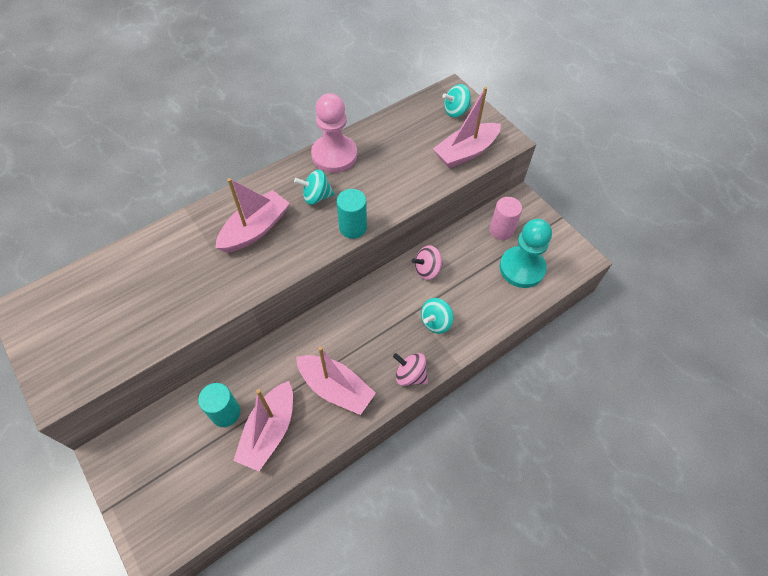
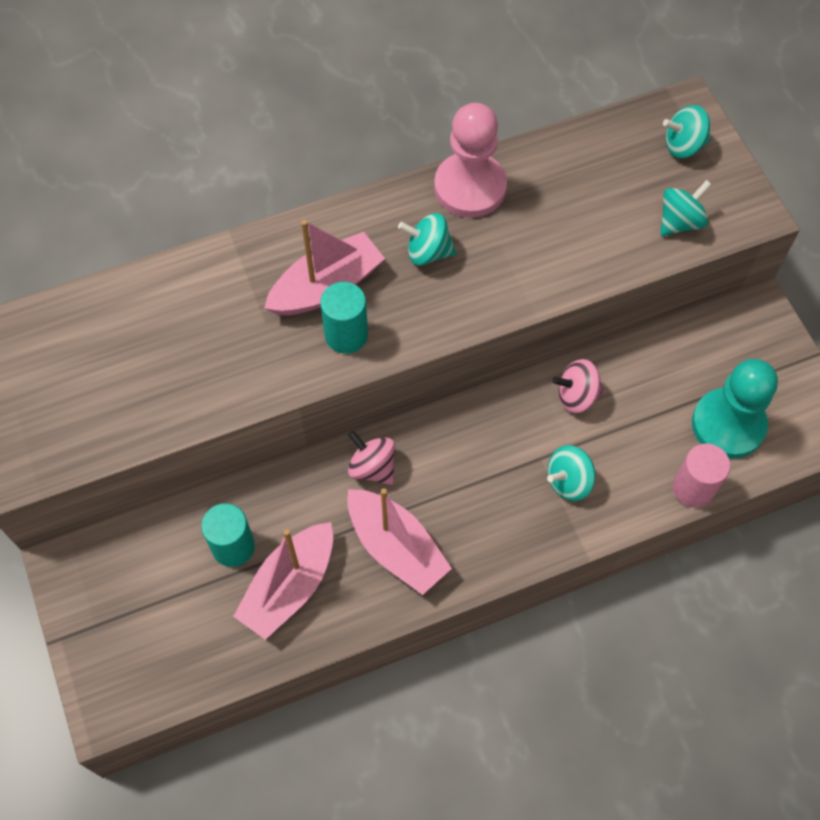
camera: 15 degrees right, 5 degrees up
(353, 227) = (472, 313): turquoise cylinder -> turquoise cylinder (346, 335)
(410, 375) = (510, 553): pink spinning top -> pink spinning top (372, 467)
(466, 152) = (680, 222): pink boat -> turquoise spinning top
(501, 230) = (713, 355): pink cylinder -> pink cylinder (693, 488)

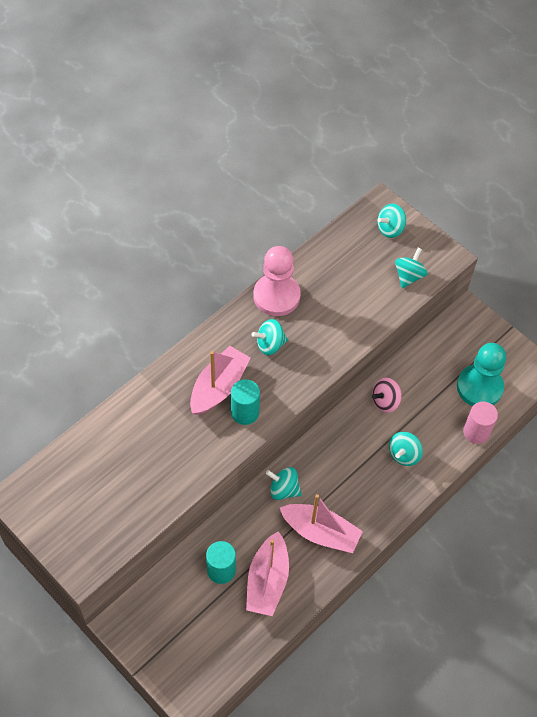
camera: 25 degrees left, 5 degrees down
(372, 467) = (283, 489): pink spinning top -> turquoise spinning top

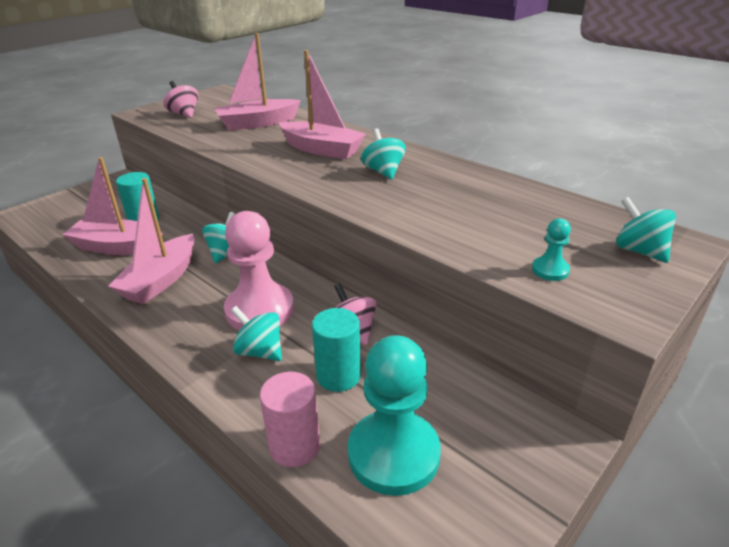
camera: 90 degrees right, 25 degrees down
(99, 521) = (184, 114): none -> pink spinning top
(141, 444) = (257, 123): none -> pink boat
(245, 412) = (288, 163): turquoise cylinder -> turquoise cylinder (338, 376)
(276, 296) = (458, 172): pink pawn -> pink pawn (259, 310)
(409, 276) = (550, 270): turquoise spinning top -> turquoise pawn

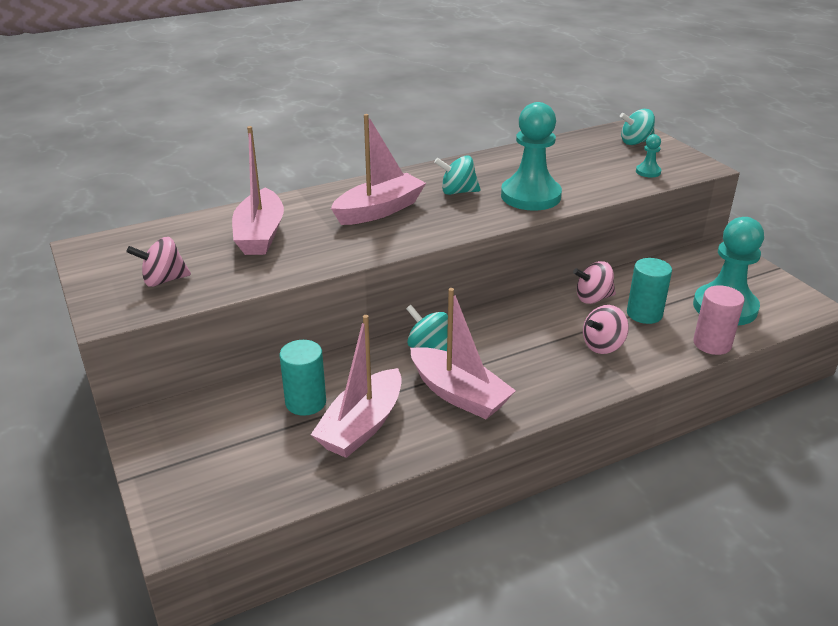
camera: 70 degrees left, 0 degrees up
(259, 310) = (543, 338): pink pawn -> none
(260, 351) = (603, 345): turquoise spinning top -> pink spinning top
(404, 205) = (530, 196): none -> turquoise pawn

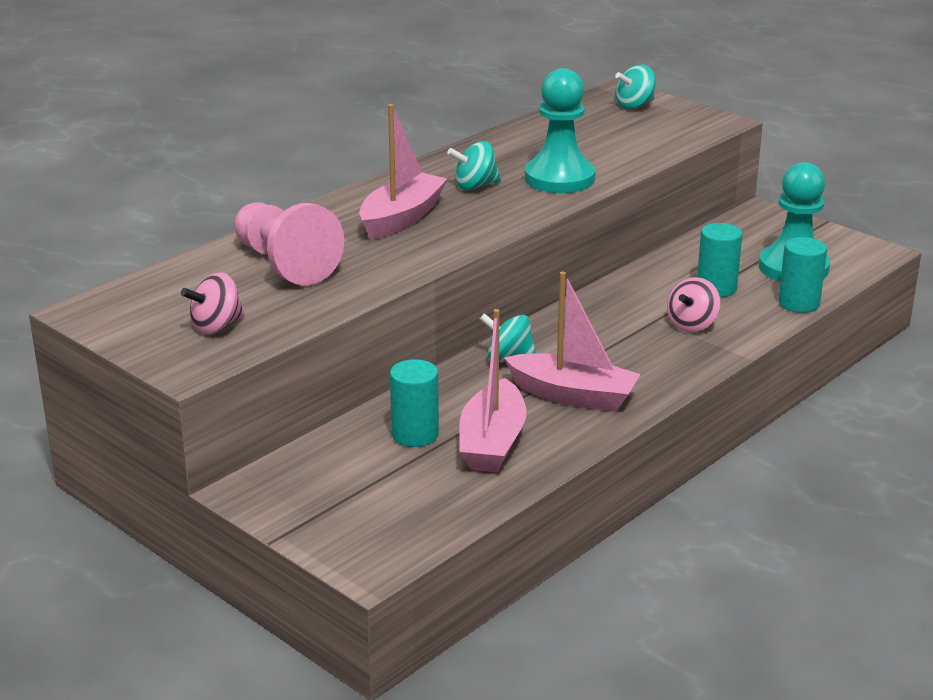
camera: 20 degrees left, 5 degrees down
(260, 234) = (284, 264): pink boat -> pink pawn
(593, 298) = (654, 282): pink spinning top -> none
(648, 172) = (668, 135): turquoise pawn -> none
(712, 344) = (799, 303): pink cylinder -> turquoise cylinder

